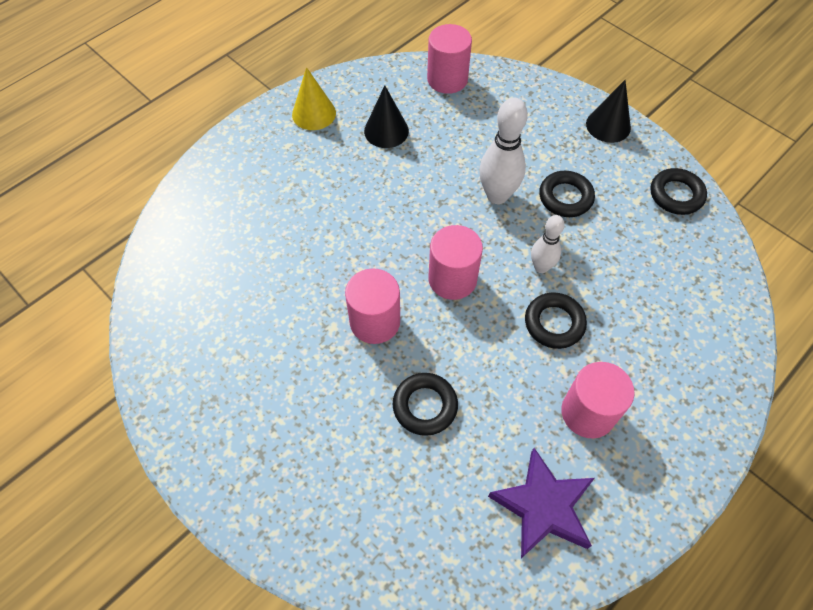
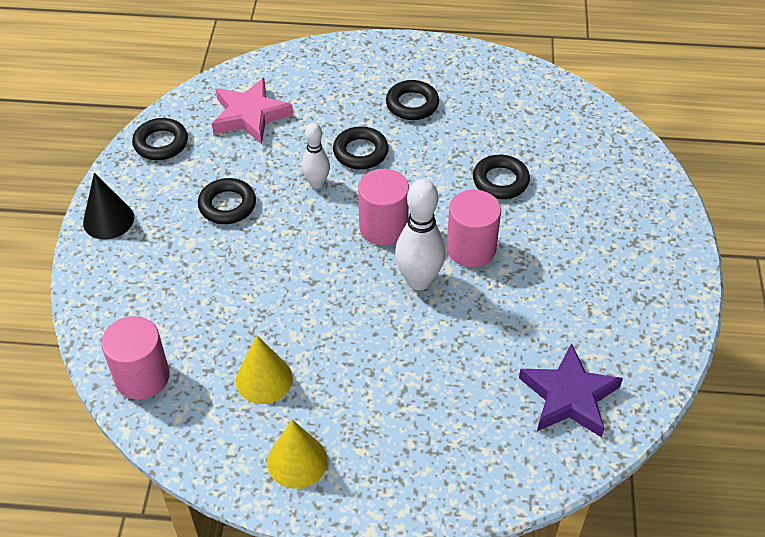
camera: 130 degrees left, 10 degrees down
(386, 131) = (264, 379): black cone -> yellow cone
(497, 195) = (268, 249): white bowling pin -> white bowling pin (419, 281)
(543, 506) = (496, 94): purple star -> purple star (569, 396)
(588, 413) = (412, 104): pink cylinder -> black ring
(669, 273) = (250, 115): none -> pink star

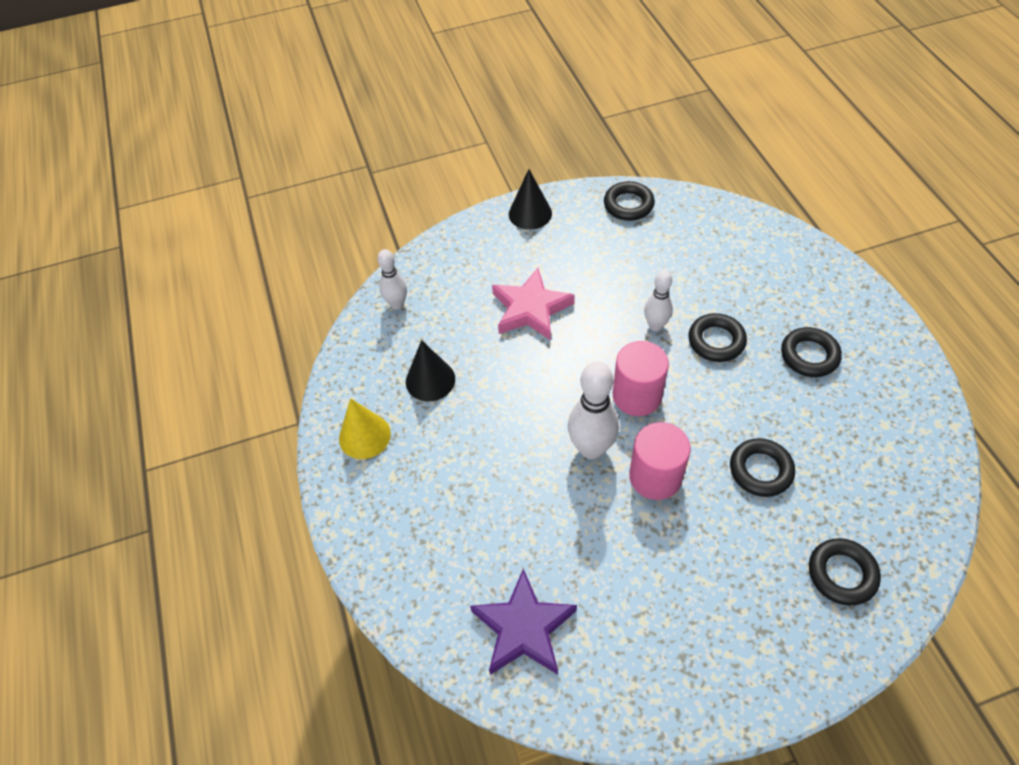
camera: 70 degrees right, 5 degrees up
(142, 377) = (397, 304): pink cylinder -> white bowling pin
(227, 205) = (591, 276): black ring -> black ring (842, 574)
(250, 115) = (702, 245): pink star -> pink star (531, 309)
(264, 379) = (430, 380): yellow cone -> black cone

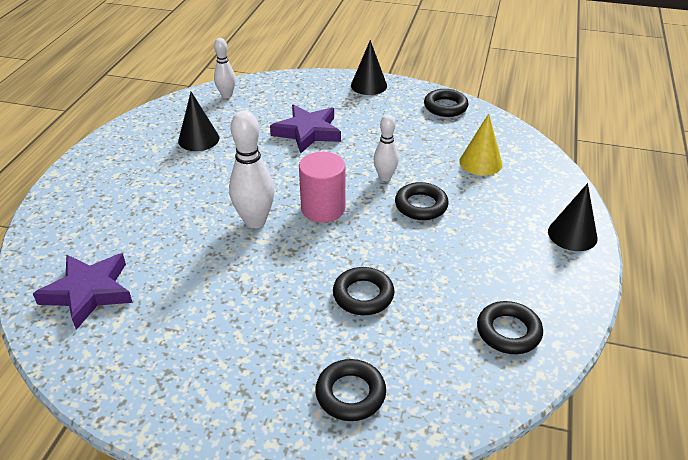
camera: 30 degrees right, 15 degrees down
(364, 436) = (126, 148): yellow cone -> yellow cone (480, 162)
(531, 309) = (307, 132): pink star -> purple star
(655, 477) = (279, 258): pink cylinder -> none
(809, 355) = (488, 247): black ring -> black ring (508, 331)
(859, 302) = (572, 234): none -> black cone

